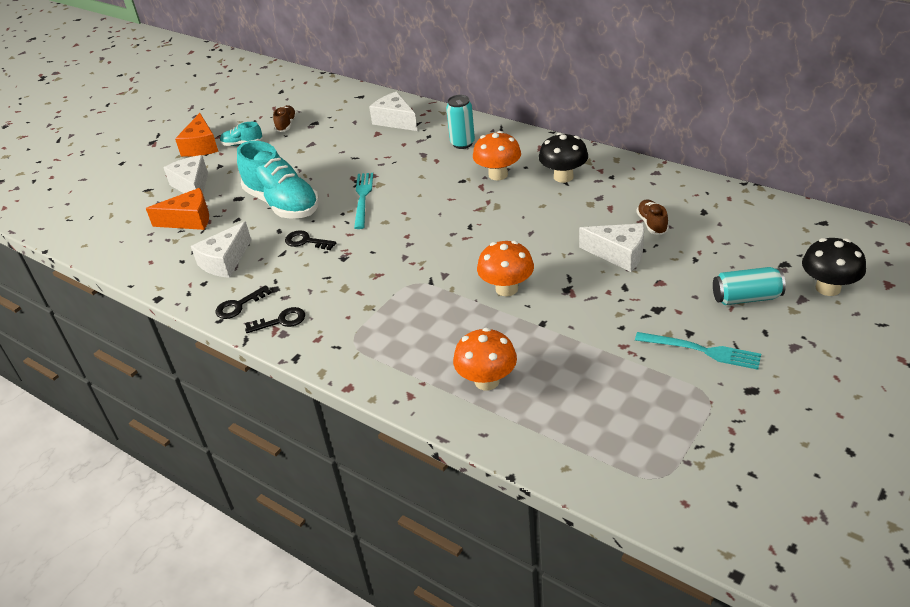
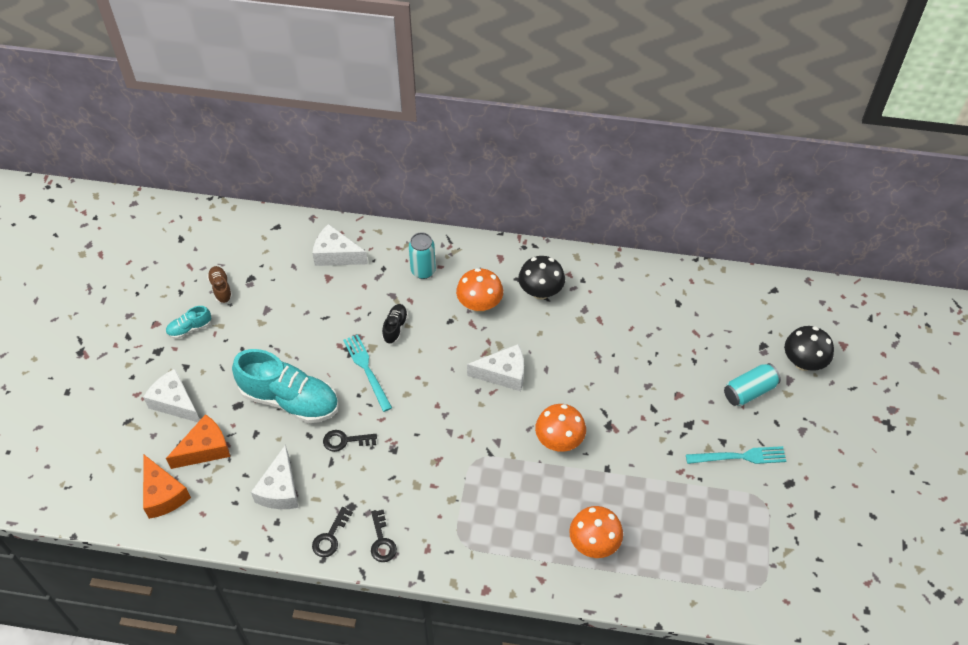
camera: 30 degrees left, 15 degrees up
(201, 146) = (144, 344): orange cheese -> orange cheese (163, 494)
(281, 321) = (382, 541): black key -> black key turned 120 degrees clockwise
(409, 175) = (395, 327): none -> black shoe
(619, 254) = (632, 373): white cheese -> white cheese (503, 374)
(652, 224) = (643, 329): brown shoe -> none

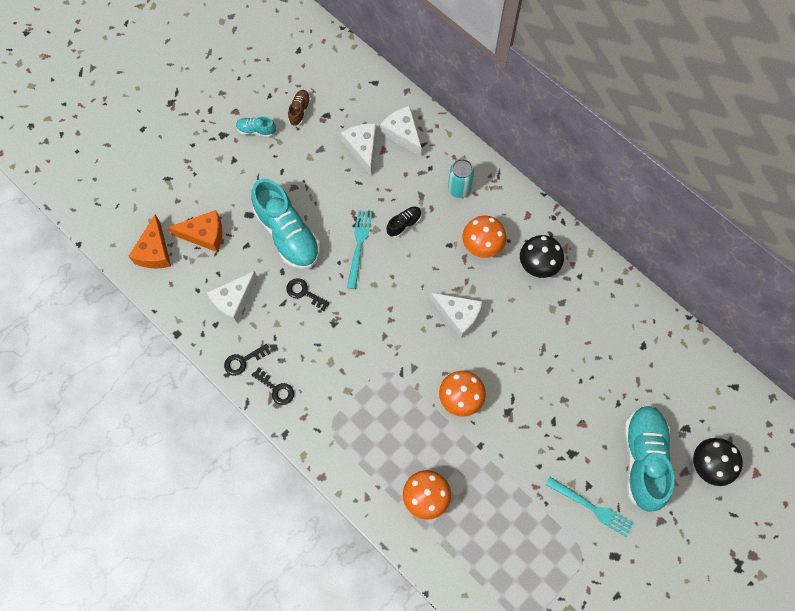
camera: 35 degrees right, 15 degrees up
(175, 402) = (208, 184): white cheese -> white cheese (362, 149)
(382, 541) = (276, 389): black key -> black key turned 75 degrees counterclockwise
(749, 391) = (643, 459): turquoise can -> turquoise shoe

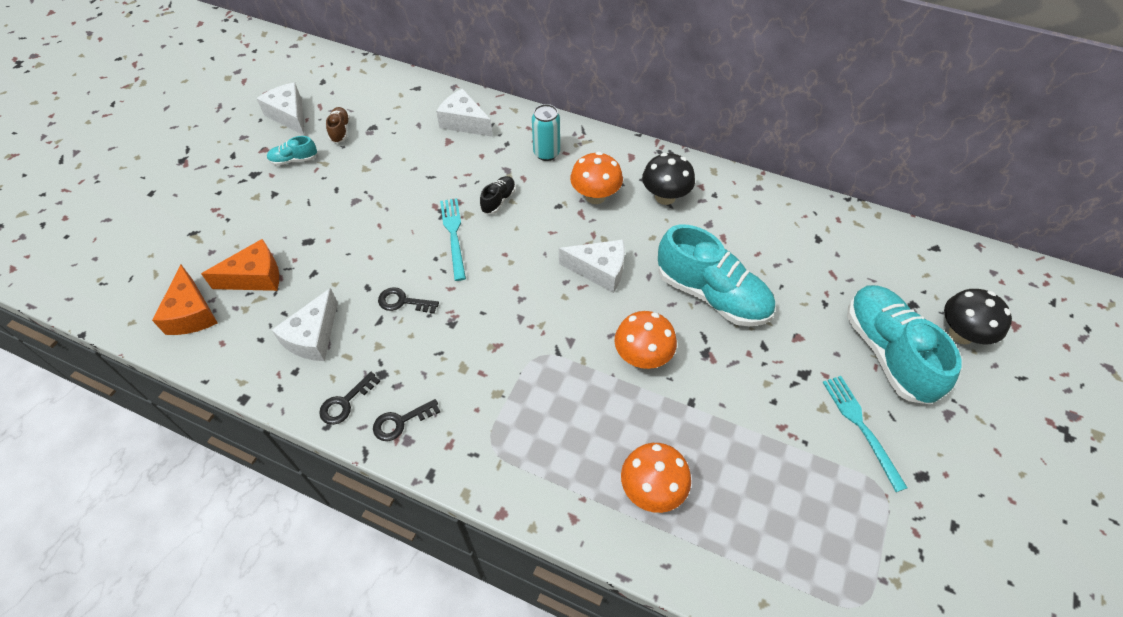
camera: 20 degrees left, 15 degrees down
(276, 389) = (401, 422): black key -> black key turned 135 degrees clockwise
(288, 234) = (362, 247): turquoise shoe -> turquoise shoe (712, 295)
(362, 149) = (424, 146): white cheese -> white cheese (289, 116)
(591, 507) = (861, 427): turquoise fork -> turquoise fork turned 120 degrees counterclockwise

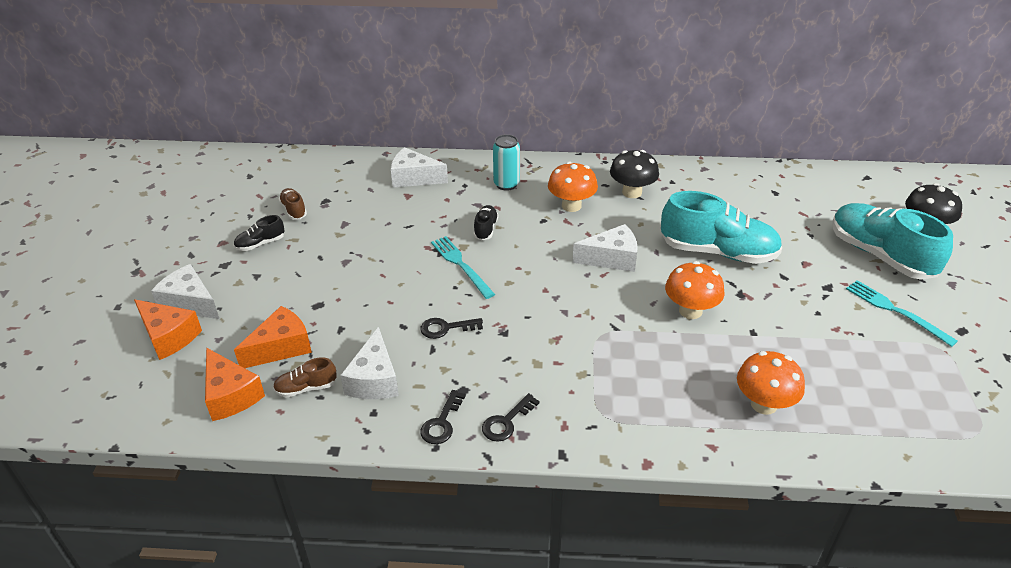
camera: 20 degrees left, 15 degrees down
(174, 237) = (169, 337): none -> orange cheese
(254, 326) = (306, 388): none -> brown shoe
(289, 116) = (232, 210): white cheese -> white cheese (190, 303)
(294, 160) = (260, 244): turquoise shoe -> black shoe

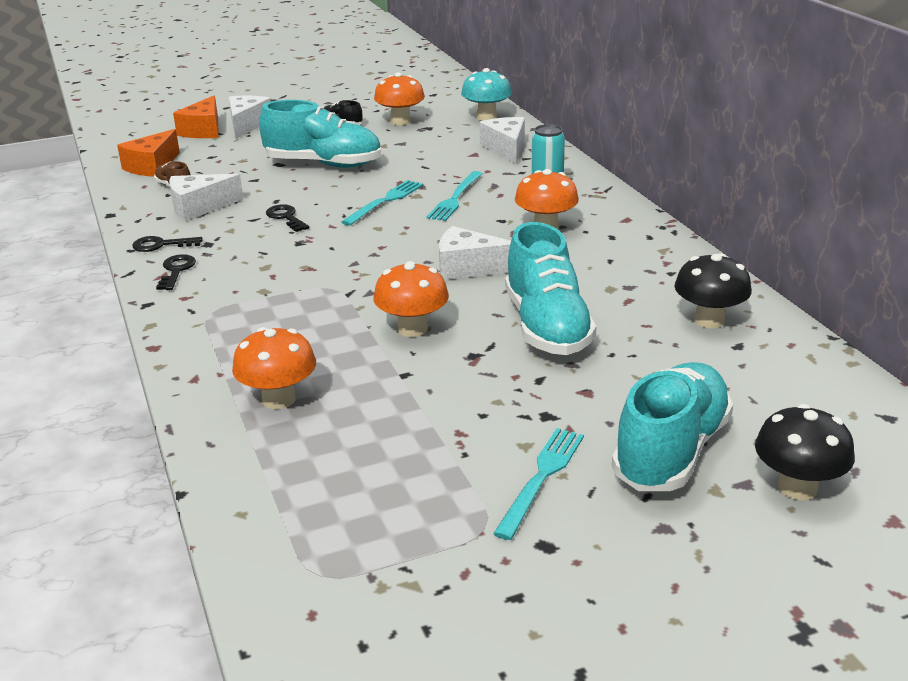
camera: 65 degrees right, 10 degrees down
(281, 347) = (216, 166): orange cheese -> none
(294, 210) = (400, 121): brown shoe -> orange mushroom
(336, 166) = (486, 117): none -> turquoise mushroom
(347, 278) = (324, 164): none -> turquoise shoe
(485, 229) = (455, 198): black shoe -> turquoise fork
(506, 422) = (176, 271): black key -> black key turned 75 degrees clockwise
(611, 258) = (468, 268): white cheese -> white cheese turned 135 degrees clockwise
(632, 192) = (614, 254): black mushroom -> black mushroom (709, 320)

